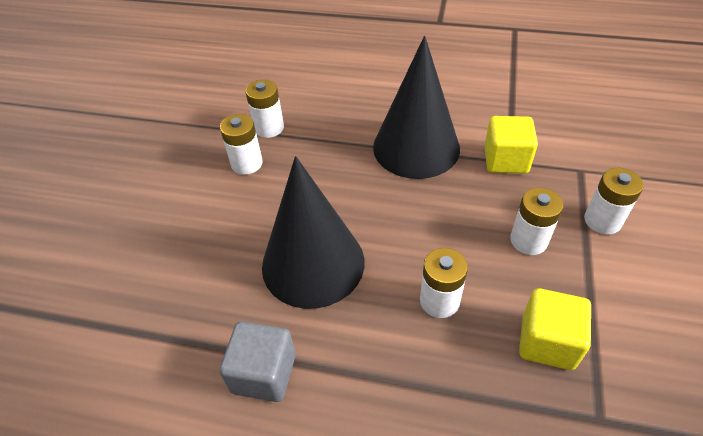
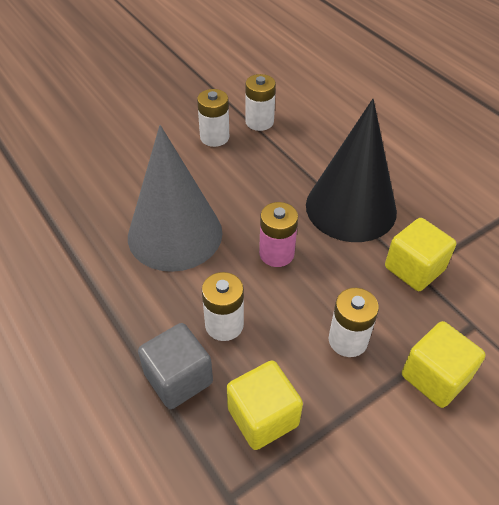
camera: 40 degrees right, 0 degrees up
(264, 373) = (67, 276): grey cube -> grey cube (178, 378)
(313, 263) = (175, 234): black cone -> grey cone
(408, 218) = (276, 254): none -> pink battery
(602, 220) = (435, 377): white battery -> yellow cube

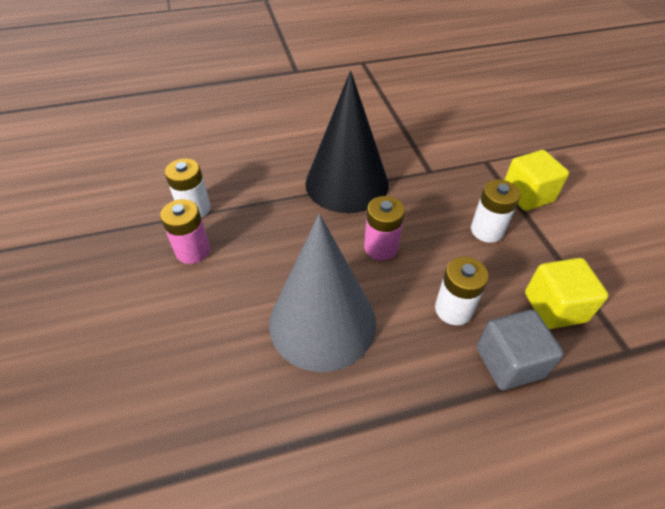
camera: 70 degrees left, 0 degrees up
(214, 137) = (193, 251): white battery -> pink battery
(414, 269) = (426, 171): yellow cube -> none

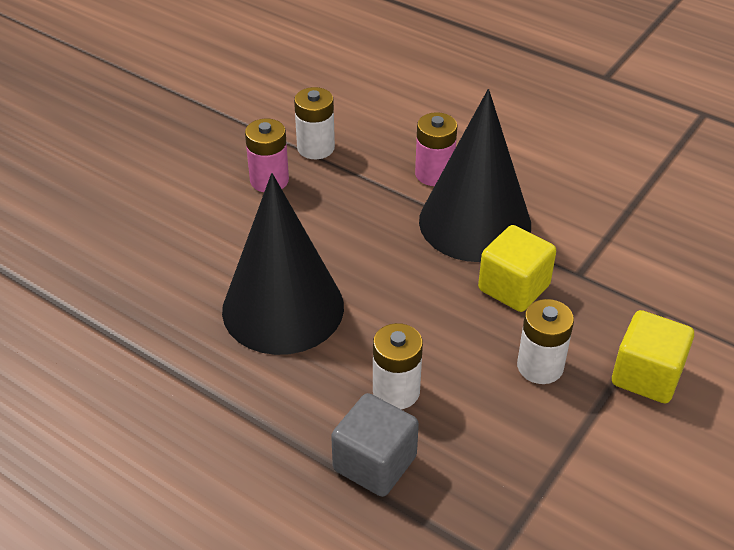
camera: 50 degrees right, 5 degrees down
(322, 322) = (283, 308): grey cone -> black cone
(381, 247) = (415, 297): pink battery -> pink battery (434, 174)
(554, 307) = (488, 472): yellow cube -> yellow cube (514, 287)

